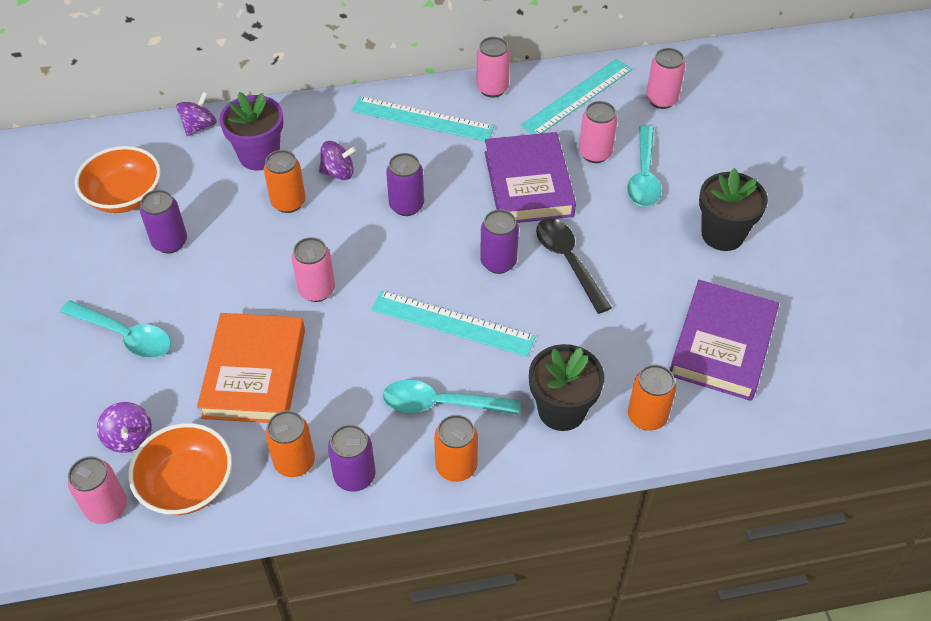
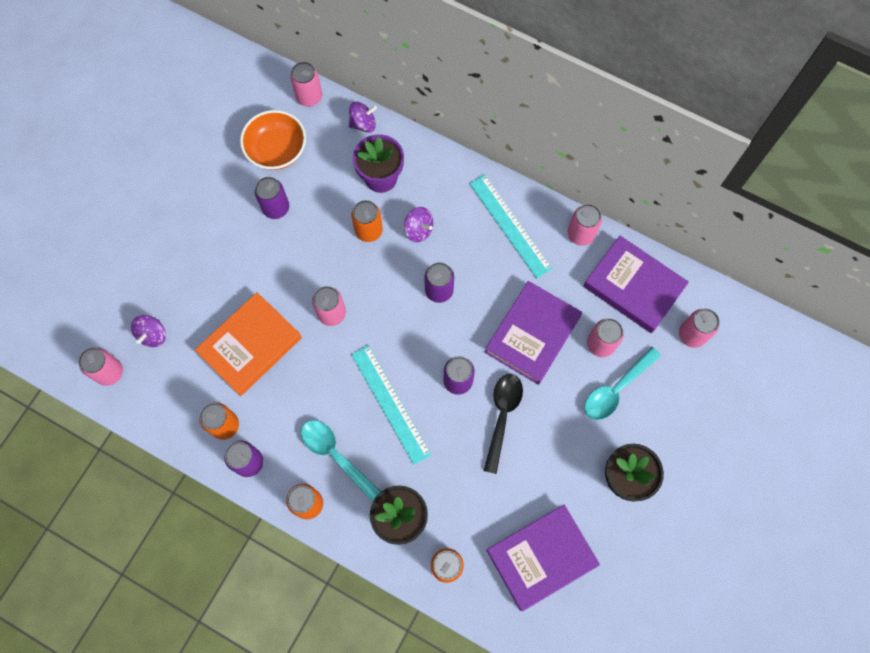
camera: 40 degrees right, 20 degrees up
(120, 137) = (309, 97): none -> pink can
(125, 336) = (201, 260): turquoise spoon -> none
(187, 484) = (160, 392): orange bowl -> none
(577, 97) = (633, 287): turquoise ruler -> purple book

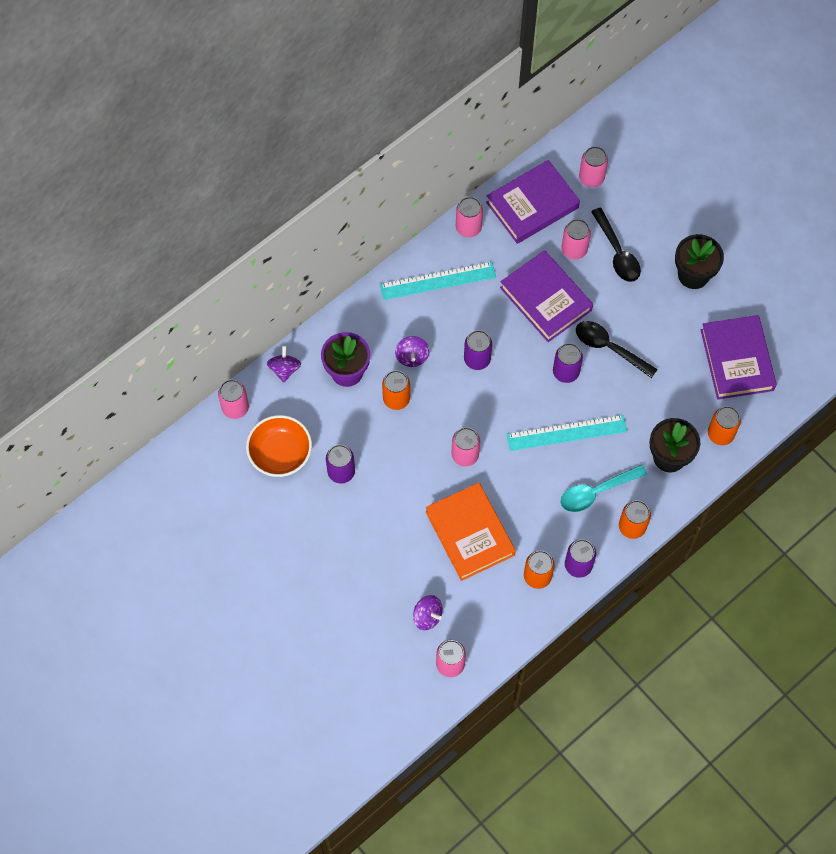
camera: 70 degrees left, 5 degrees down
(418, 230) = (412, 357): purple spinning top -> purple spinning top turned 120 degrees clockwise
(616, 389) = (617, 252): turquoise spoon -> black spoon

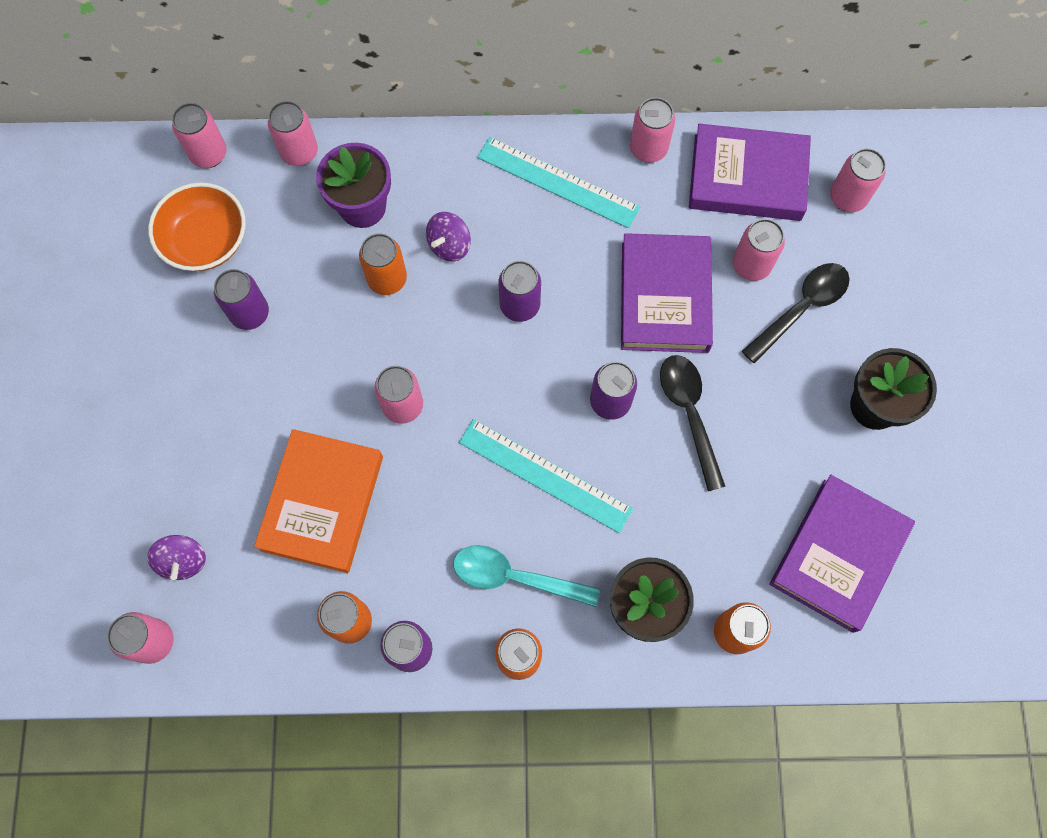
camera: 40 degrees right, 5 degrees up
(284, 369) = (299, 152): purple spinning top -> pink can
(617, 252) = (801, 308): black spoon -> black spoon turned 150 degrees counterclockwise

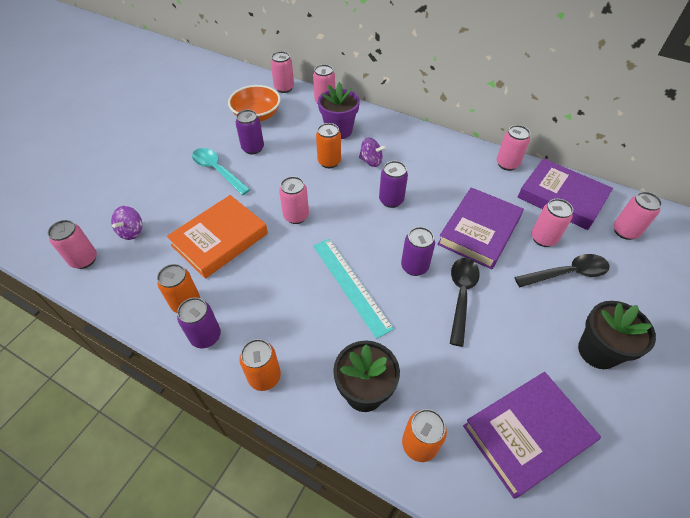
camera: 30 degrees right, 20 degrees down
(449, 245) = (371, 161): purple spinning top -> purple spinning top turned 135 degrees counterclockwise
(514, 577) = (295, 329): turquoise spoon -> turquoise spoon (217, 170)
(558, 182) = (447, 158): turquoise ruler -> none

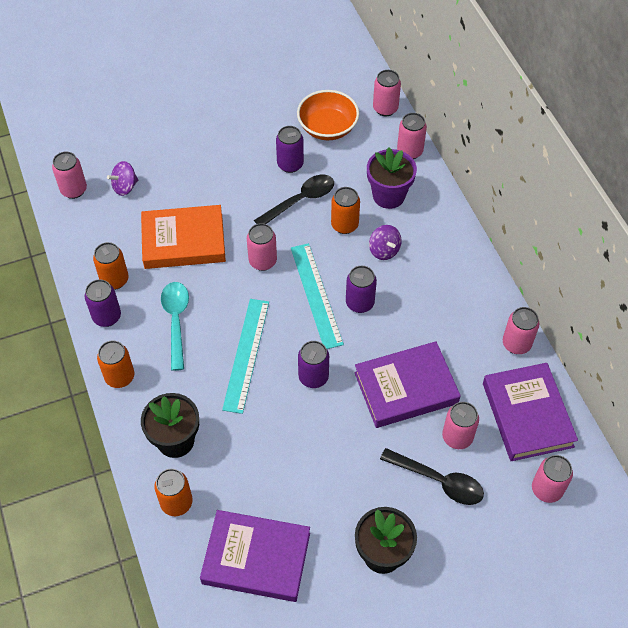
camera: 40 degrees right, 5 degrees up
(217, 170) = (238, 169): turquoise spoon -> turquoise spoon (176, 321)
(357, 213) = (316, 295): none -> turquoise ruler
(461, 295) = (325, 429): black spoon -> black spoon (300, 200)

